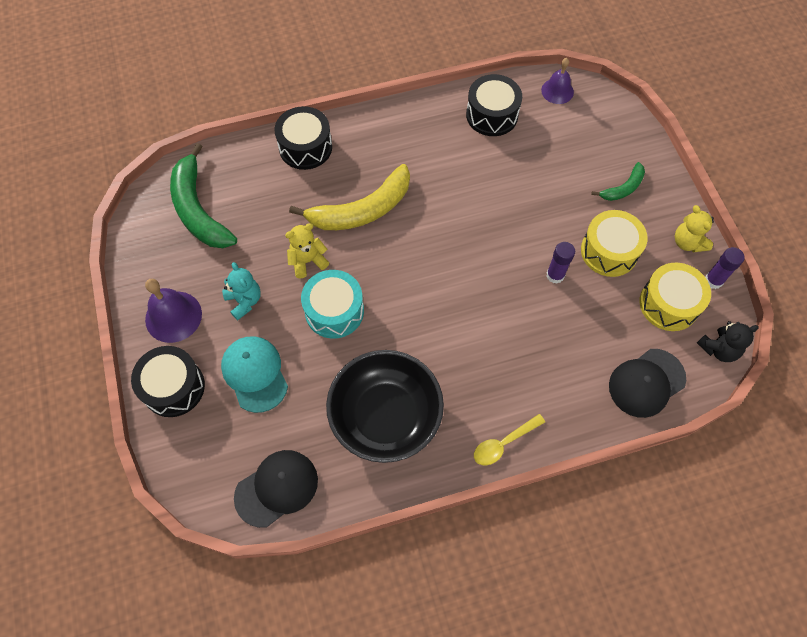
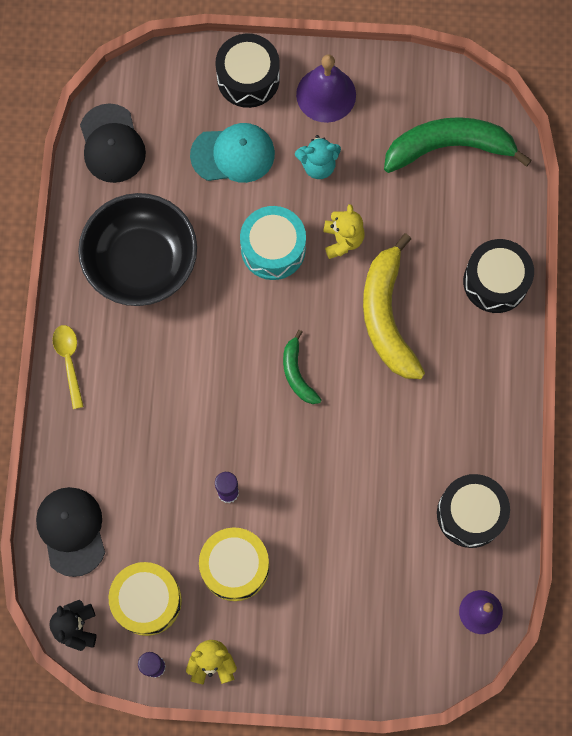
camera: 110 degrees right, 10 degrees up
(623, 188) = (310, 624): green banana -> green banana (297, 373)

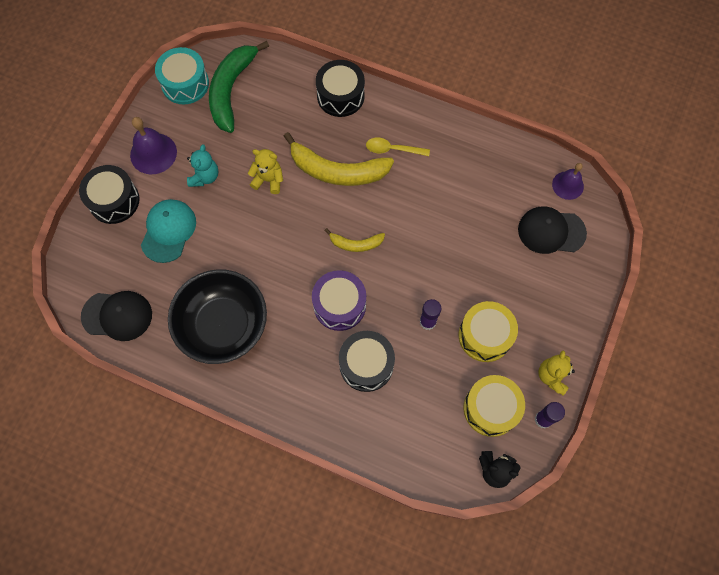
camera: 70 degrees left, 5 degrees down
(69, 361) = (280, 406): yellow spoon -> yellow spoon (393, 149)
(71, 531) = (417, 449): black cap -> black cap (551, 231)
(212, 383) = (339, 305): none -> purple drum
(273, 249) = (254, 228): turquoise drum -> turquoise drum (185, 84)
(297, 373) = (356, 244): green banana -> yellow banana
(470, 514) = (498, 168): black drum -> black drum (366, 365)

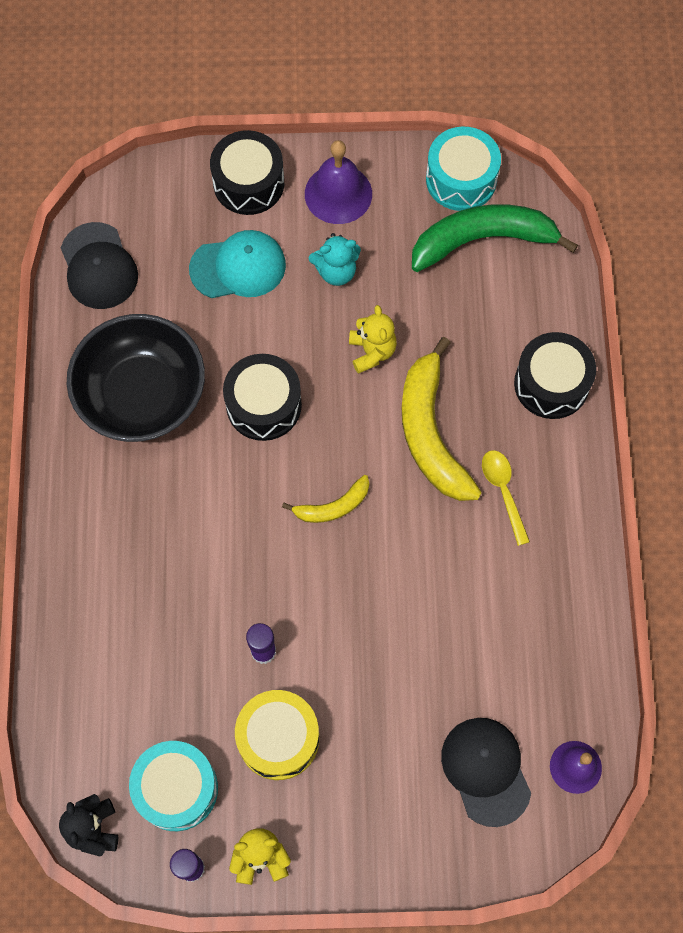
camera: 65 degrees right, 0 degrees up
(339, 305) = (234, 525): purple drum -> none
(356, 244) = (333, 506): yellow banana -> yellow banana turned 90 degrees counterclockwise
(366, 365) = (166, 597): black drum -> black drum (263, 405)
(491, 408) = (176, 789): yellow drum -> turquoise drum

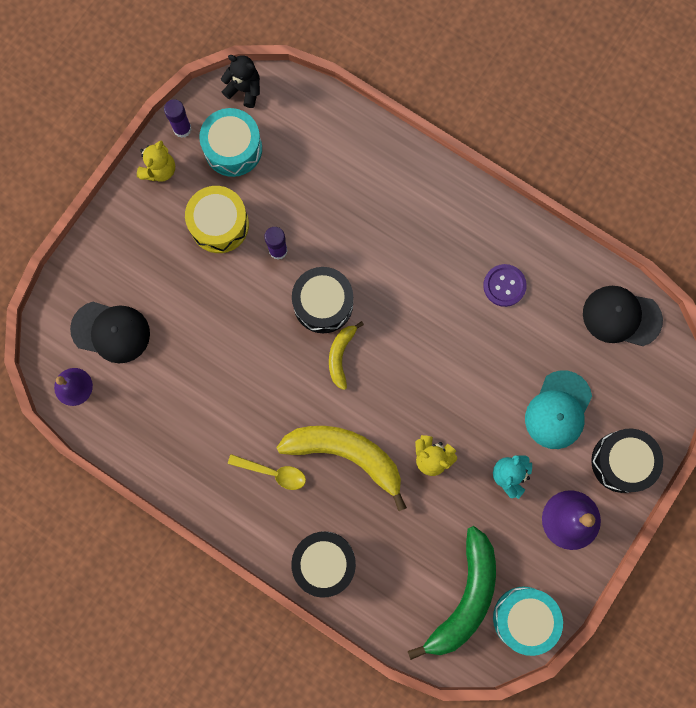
camera: 125 degrees right, 10 degrees up
(142, 394) = (504, 285): black bowl -> purple button
(263, 405) = (442, 359): black drum -> black drum (323, 304)

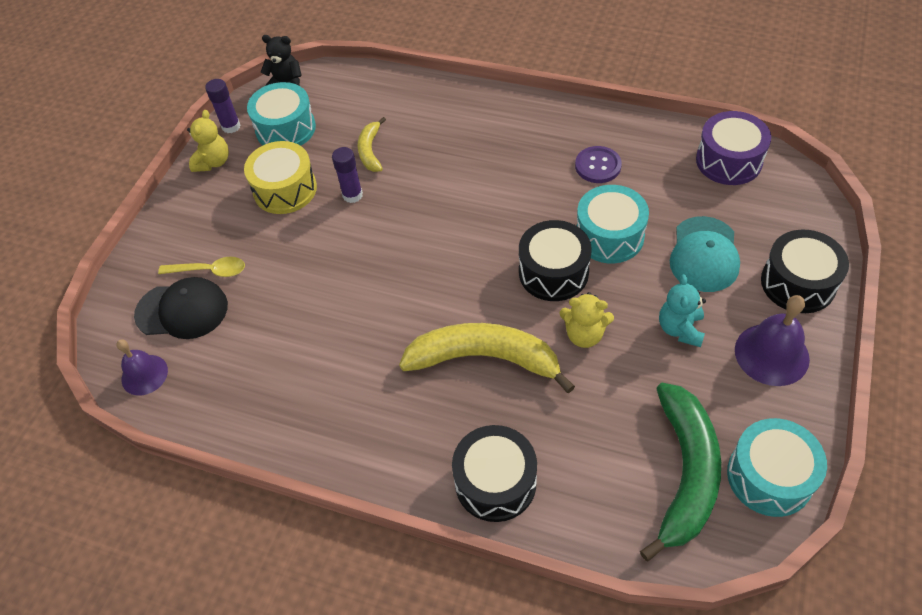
camera: 10 degrees left, 25 degrees down
(272, 472) = (402, 400): yellow spoon -> yellow spoon (209, 271)
(323, 304) = (413, 227): black drum -> black drum (553, 272)
(341, 355) = (447, 267): yellow banana -> yellow banana (370, 151)
(487, 366) = (609, 236): none -> turquoise drum
(621, 316) = (728, 161): black cap -> purple drum

